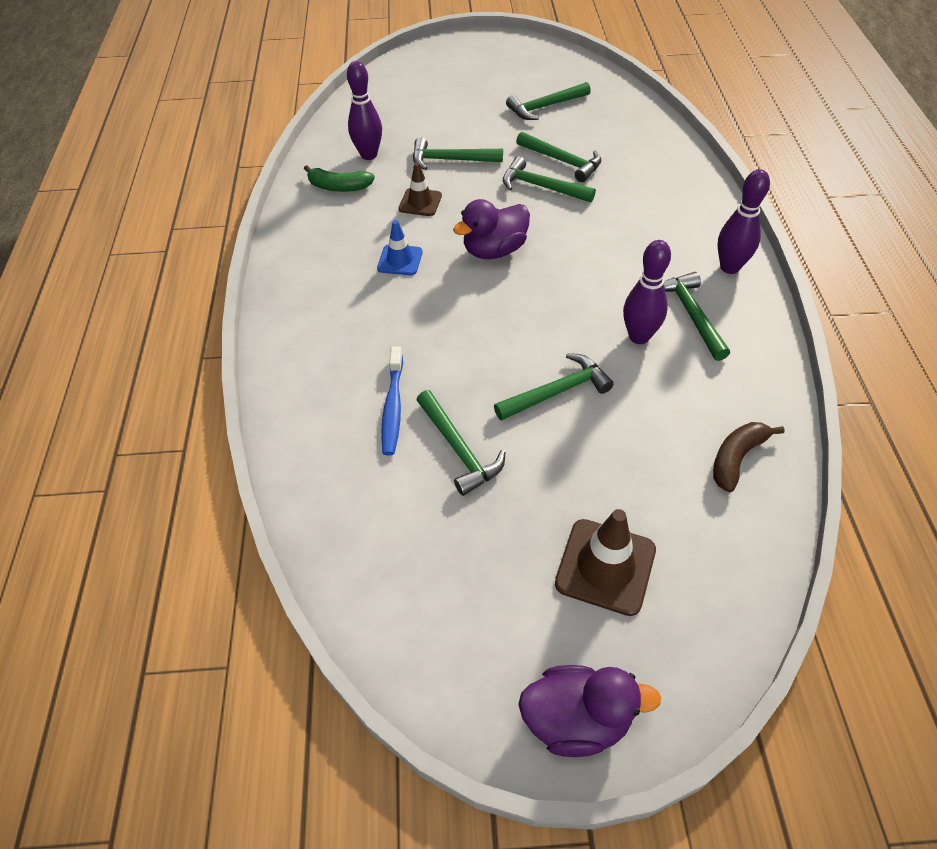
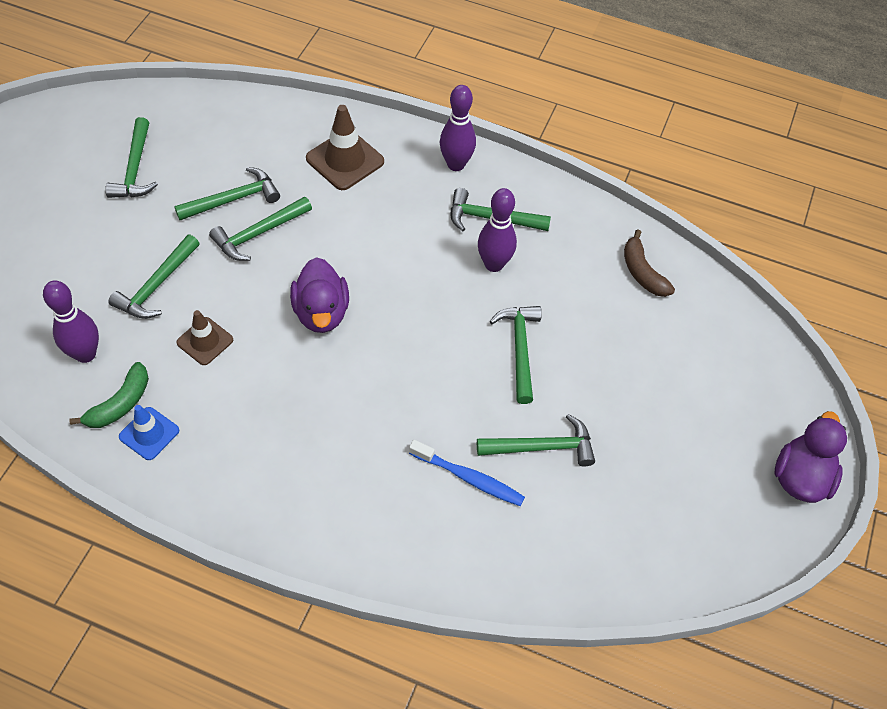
camera: 70 degrees left, 5 degrees up
(400, 260) = (280, 395): blue traffic cone -> blue traffic cone (149, 433)
(605, 566) = (695, 401): brown traffic cone -> brown traffic cone (345, 160)

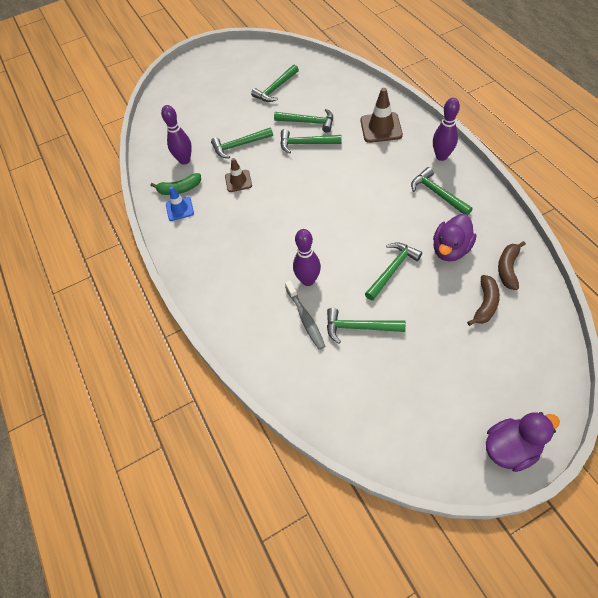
camera: 50 degrees right, 0 degrees up
(321, 312) = (303, 196): purple duck -> purple duck (450, 249)
(469, 478) = (305, 318): blue toothbrush -> grey toothbrush
(494, 264) = (417, 218): purple bowling pin -> purple bowling pin (308, 280)
(542, 447) = (359, 327): green hammer -> green hammer turned 150 degrees clockwise
(653, 330) = (485, 304): none -> brown banana

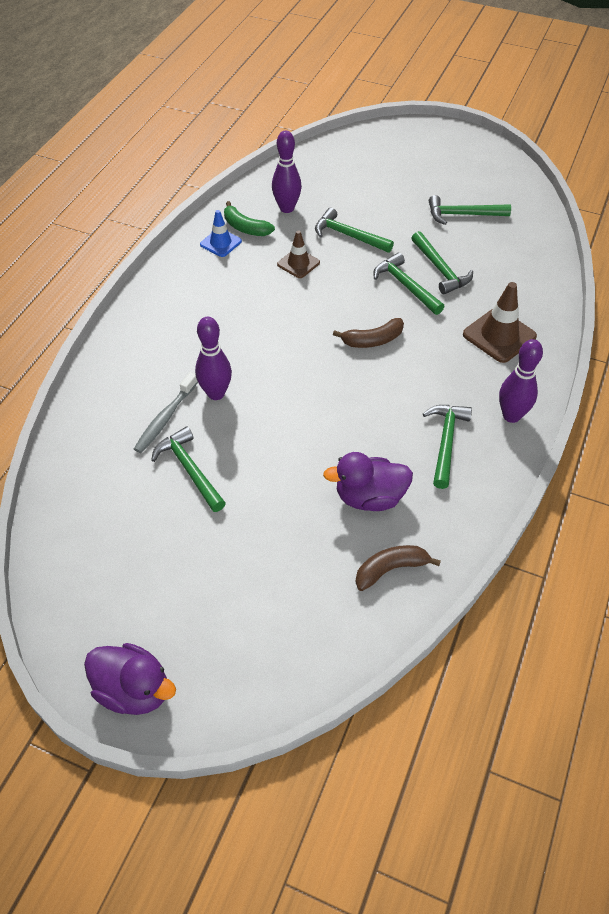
camera: 45 degrees right, 5 degrees down
(392, 270) = (292, 458): green hammer -> none
(485, 304) = (316, 571): brown banana -> brown banana (373, 340)

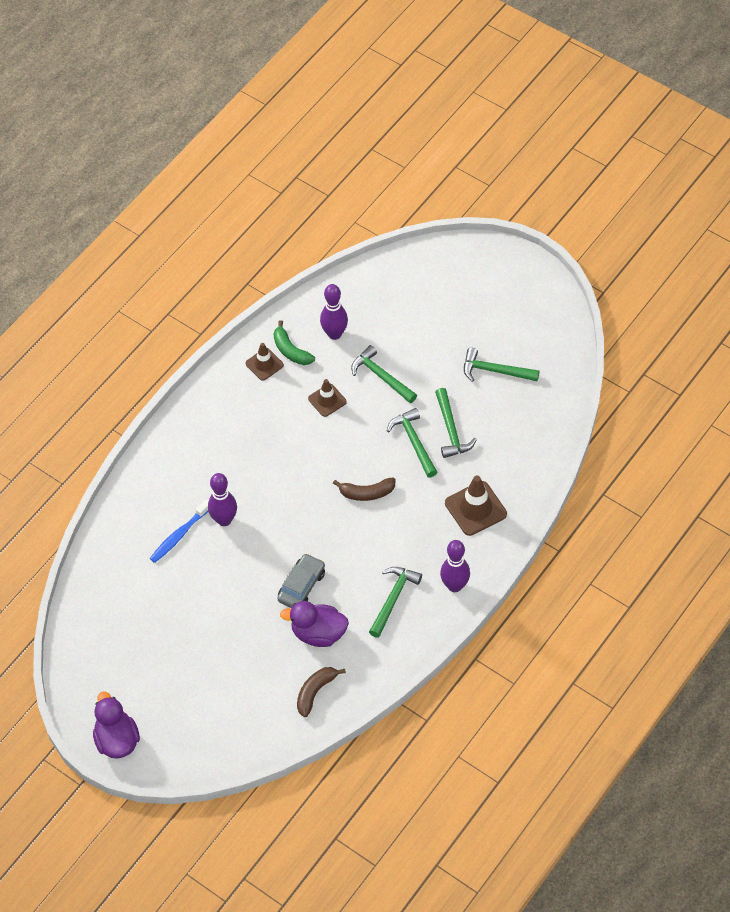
camera: 15 degrees right, 5 degrees up
(134, 690) = (117, 740): purple duck -> purple duck turned 150 degrees counterclockwise
(165, 418) = (179, 535): grey toothbrush -> blue toothbrush
(189, 470) = (188, 584): green hammer -> none
(220, 243) = (264, 364): blue traffic cone -> brown traffic cone
(331, 448) = (301, 586): none -> grey car
(390, 569) = (315, 692): brown banana -> brown banana turned 45 degrees counterclockwise

